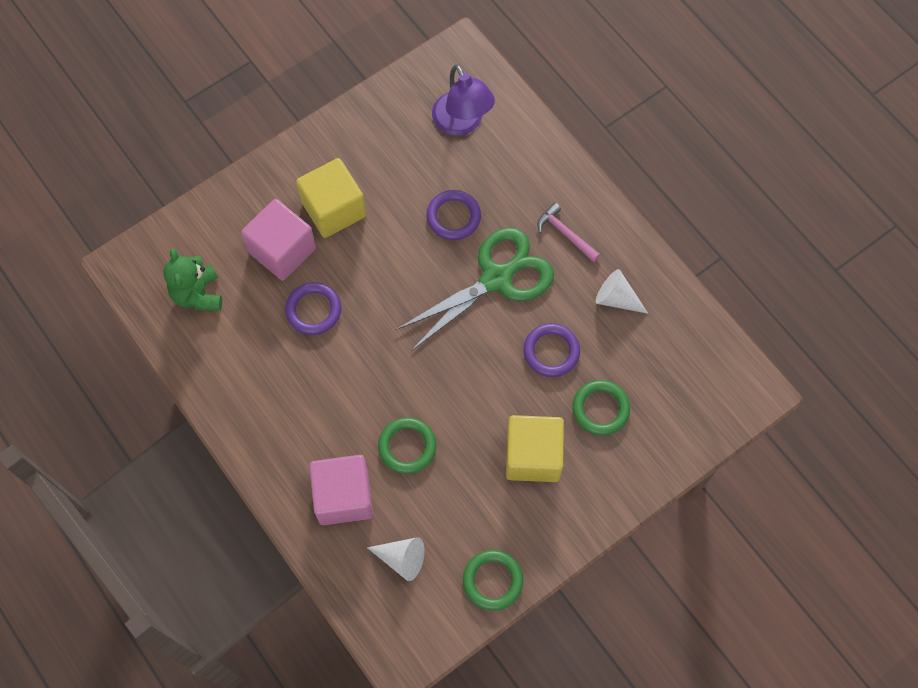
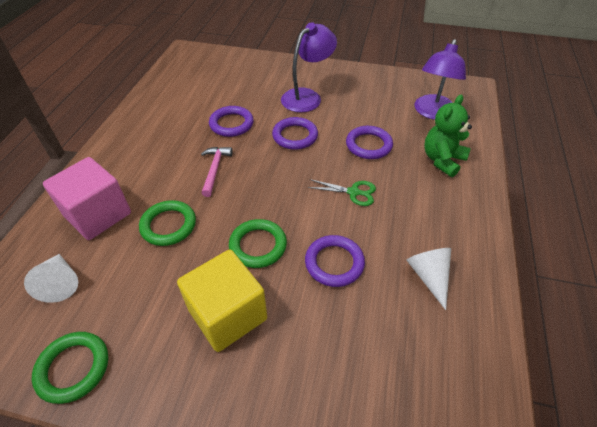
camera: 50 degrees right, 20 degrees down
(198, 294) = (195, 79): green teddy bear -> green teddy bear (442, 160)
(282, 250) = (257, 93): pink cube -> none
(333, 209) = (307, 96): yellow cube -> purple lamp
(384, 268) = (295, 136): none -> purple ring
(496, 278) = (353, 192): green scissors -> green scissors, size x0.44
(565, 233) = (435, 208): pink hammer -> pink hammer (215, 169)
(600, 409) = (320, 337): green ring -> green ring (258, 245)

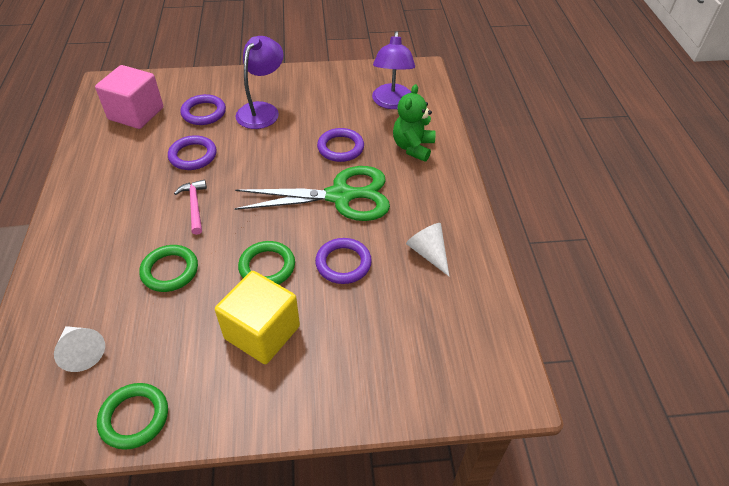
camera: 20 degrees left, 0 degrees up
(98, 214) = (89, 279): pink cube -> pink cube (136, 113)
(295, 136) = (264, 154): purple ring -> purple ring (204, 113)
(353, 192) = (340, 196): green scissors -> green scissors, size x2.29

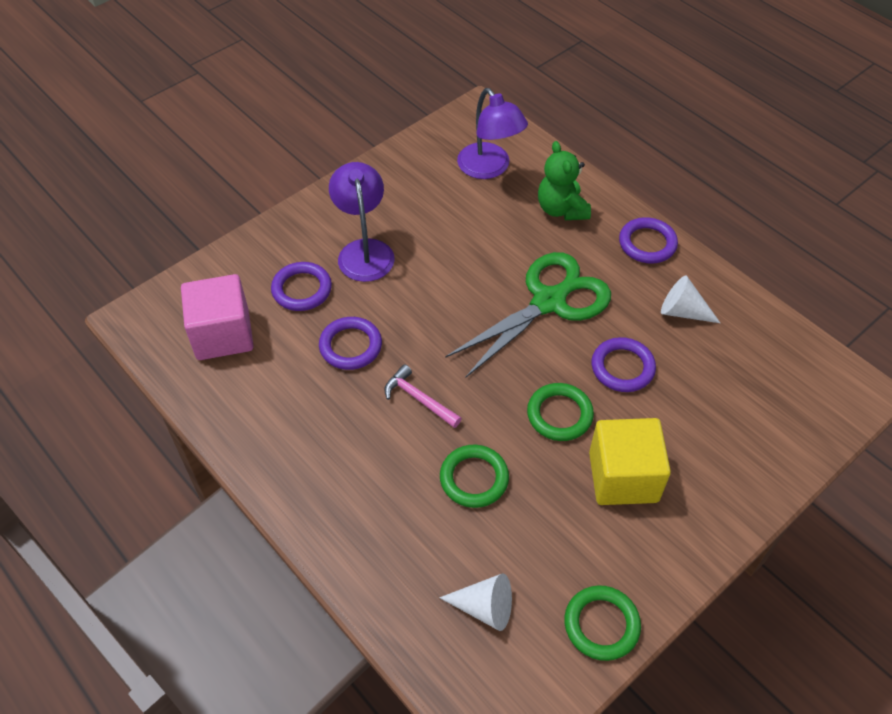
camera: 35 degrees left, 5 degrees up
(340, 148) = (493, 249): purple ring -> purple ring (647, 243)

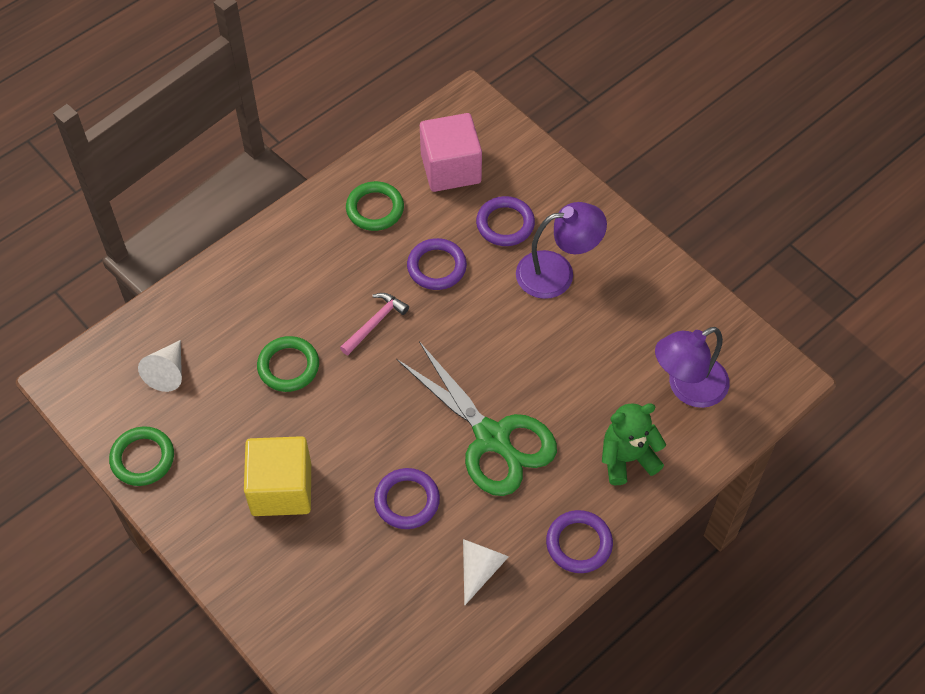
camera: 90 degrees right, 5 degrees up
(559, 414) = (353, 439): green ring -> green ring (375, 209)

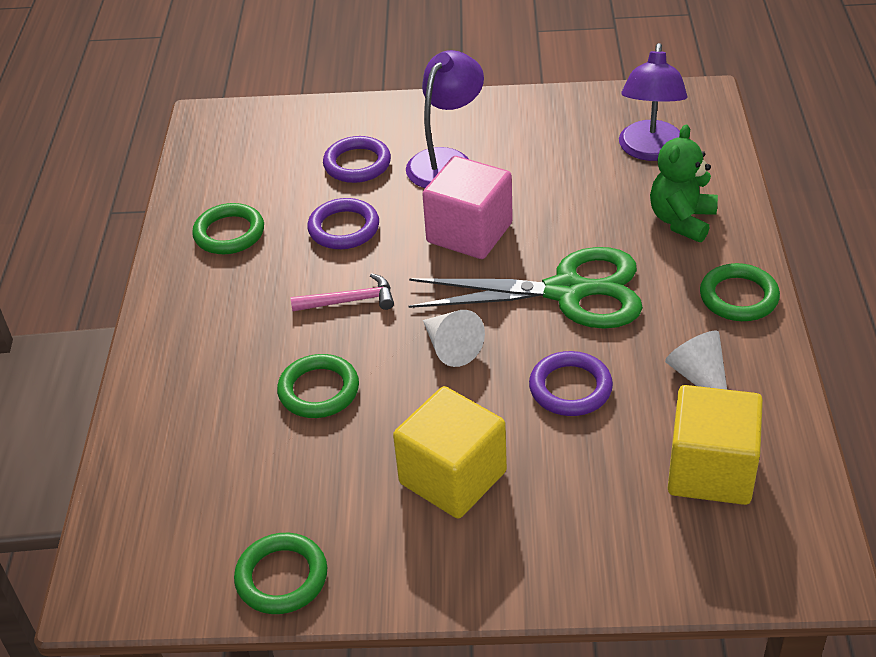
camera: 45 degrees left, 15 degrees down
(167, 372) = (205, 492): white cone -> white cone (451, 347)
(375, 323) = (350, 301): pink hammer -> pink hammer turned 90 degrees clockwise
(403, 626) = (710, 470): none -> yellow cube
(451, 168) = (256, 164): pink cube -> pink cube (469, 233)
(579, 543) = (738, 297): purple ring -> green ring

